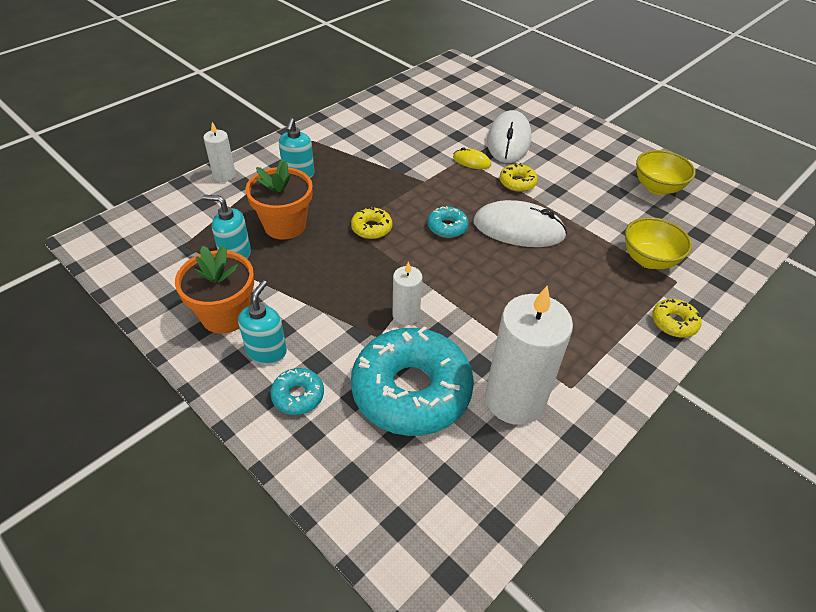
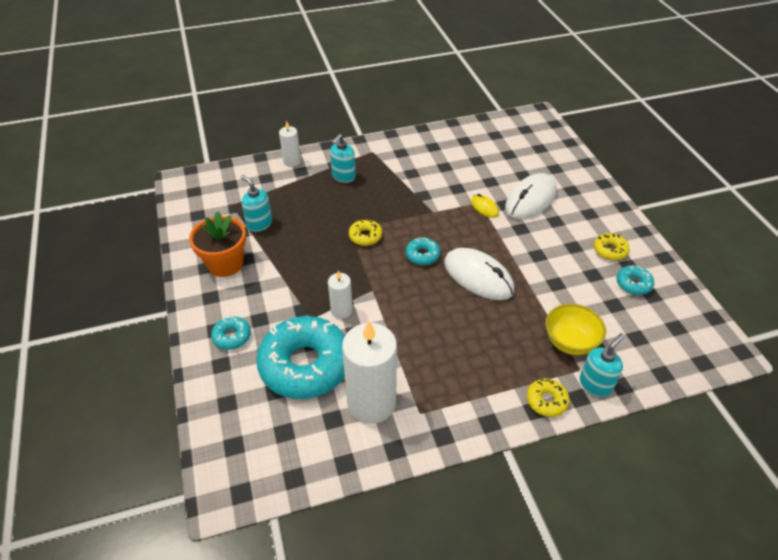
camera: 30 degrees right, 0 degrees up
(267, 351) = (233, 299): turquoise soap dispenser -> turquoise soap dispenser (595, 384)
(285, 225) = (306, 213): orange flower pot -> none
(517, 183) = (509, 238): yellow donut -> yellow donut (610, 250)
(657, 188) = (633, 284): yellow bowl -> turquoise donut

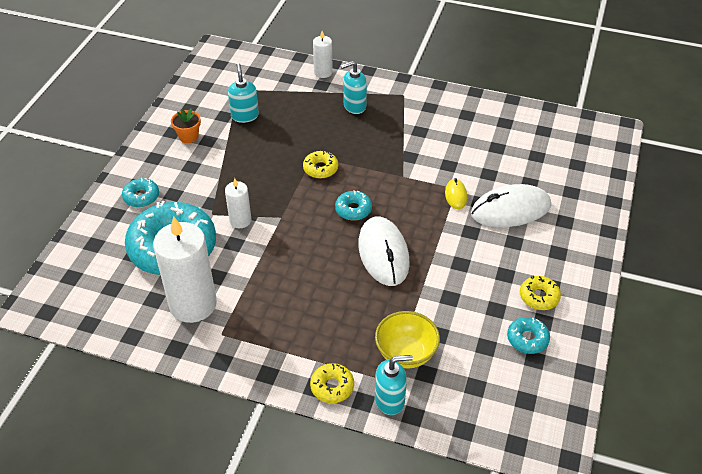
camera: 35 degrees right, 0 degrees up
(225, 264) = (188, 136): orange flower pot -> orange flower pot, size x0.56

